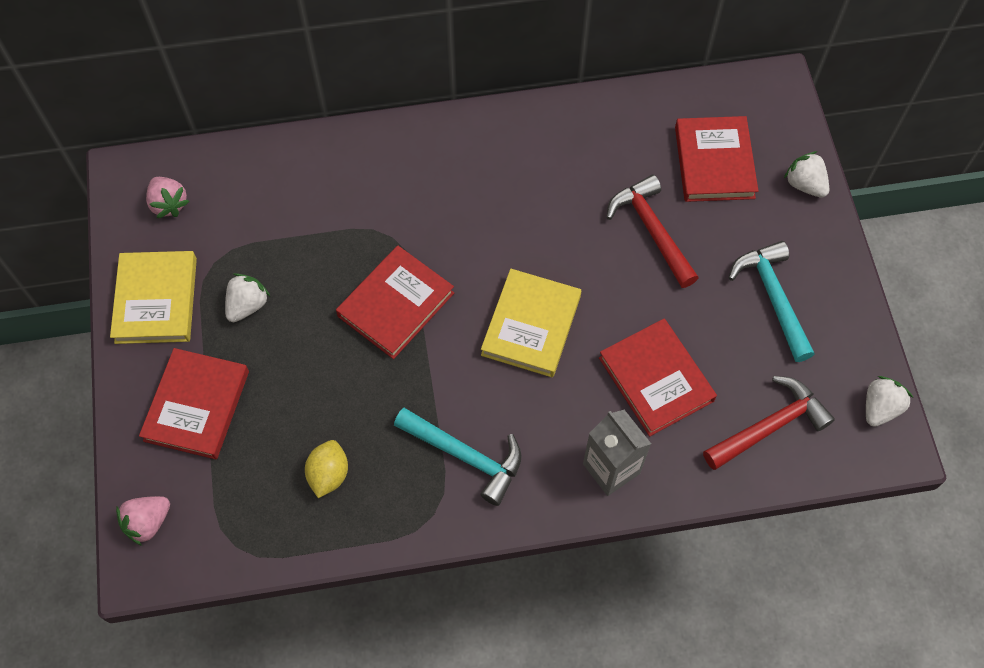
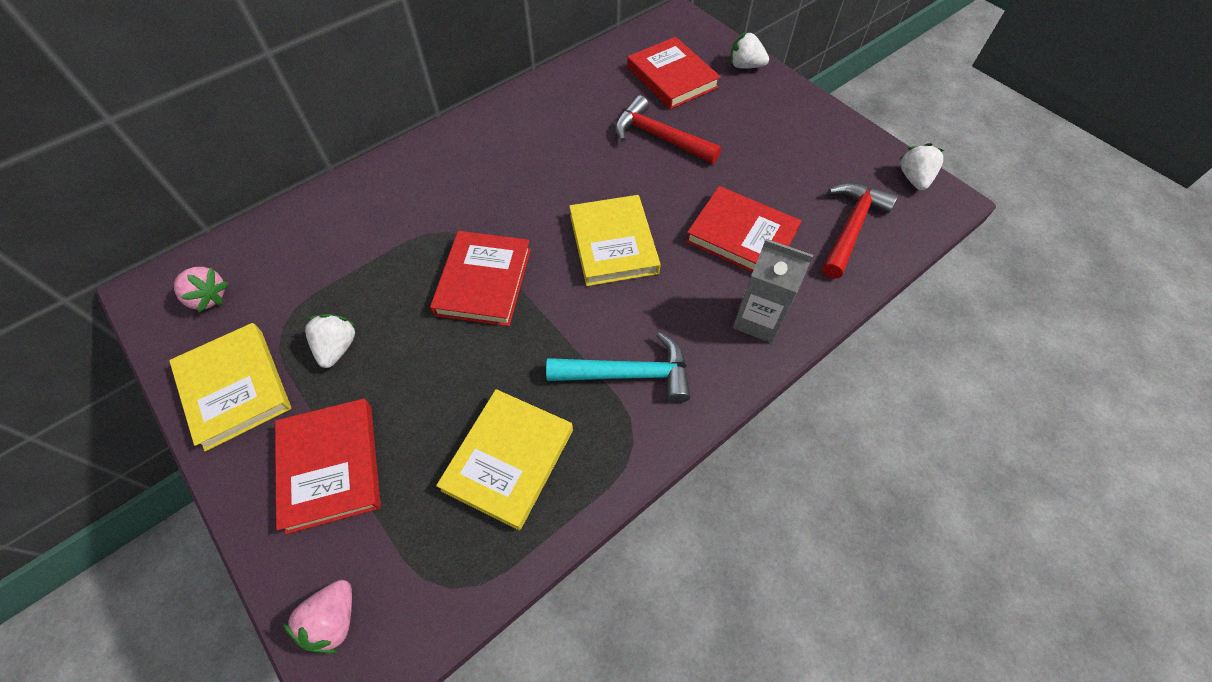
camera: 30 degrees left, 5 degrees down
(328, 474) = (508, 459): yellow lemon -> yellow book
(773, 297) = (781, 142): turquoise hammer -> none

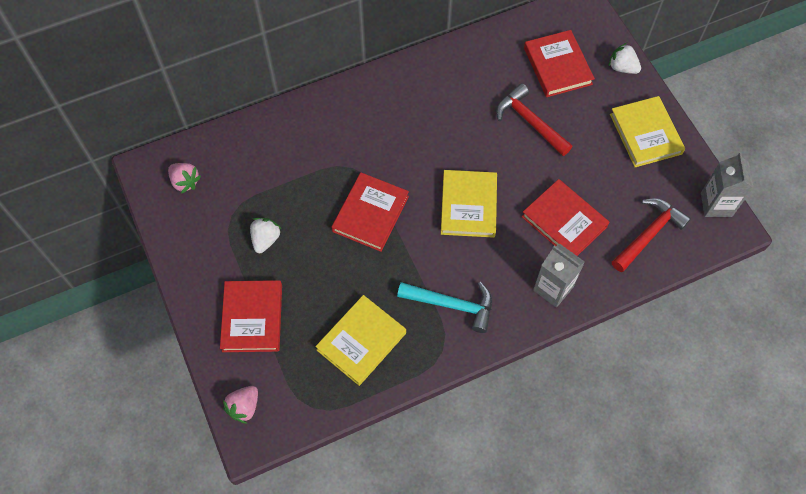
camera: 15 degrees right, 5 degrees up
(235, 388) = (198, 251): yellow book -> yellow book (645, 134)
(914, 179) = (716, 204): white strawberry -> grey carton

